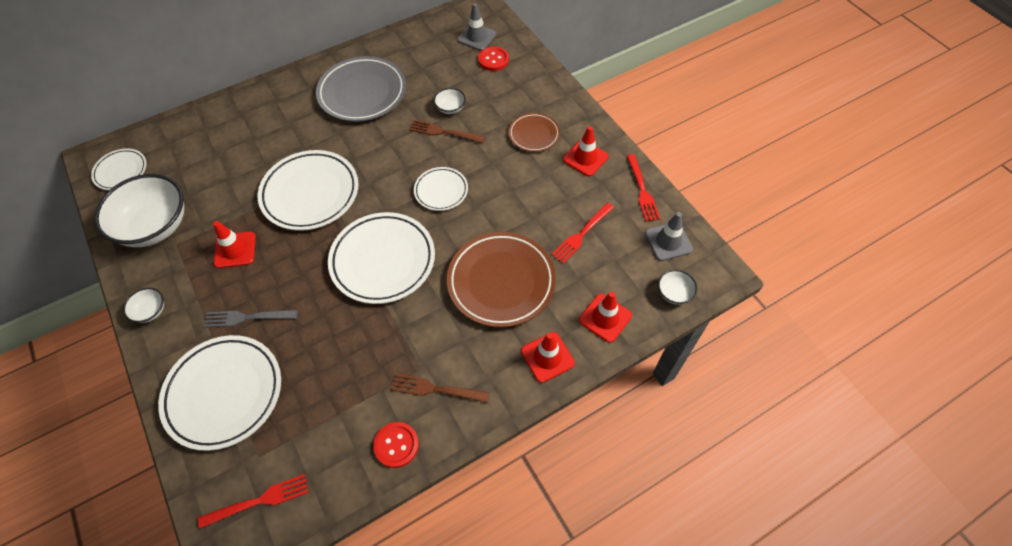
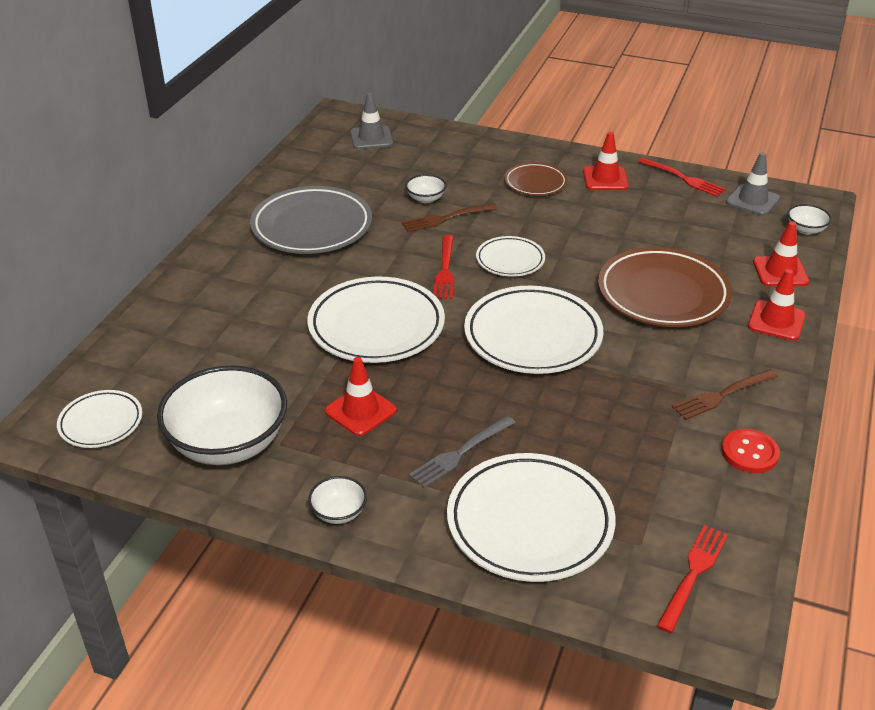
camera: 40 degrees left, 20 degrees down
(493, 60) = (414, 147): red button -> none
(582, 234) = (679, 229): red fork -> red fork (445, 270)

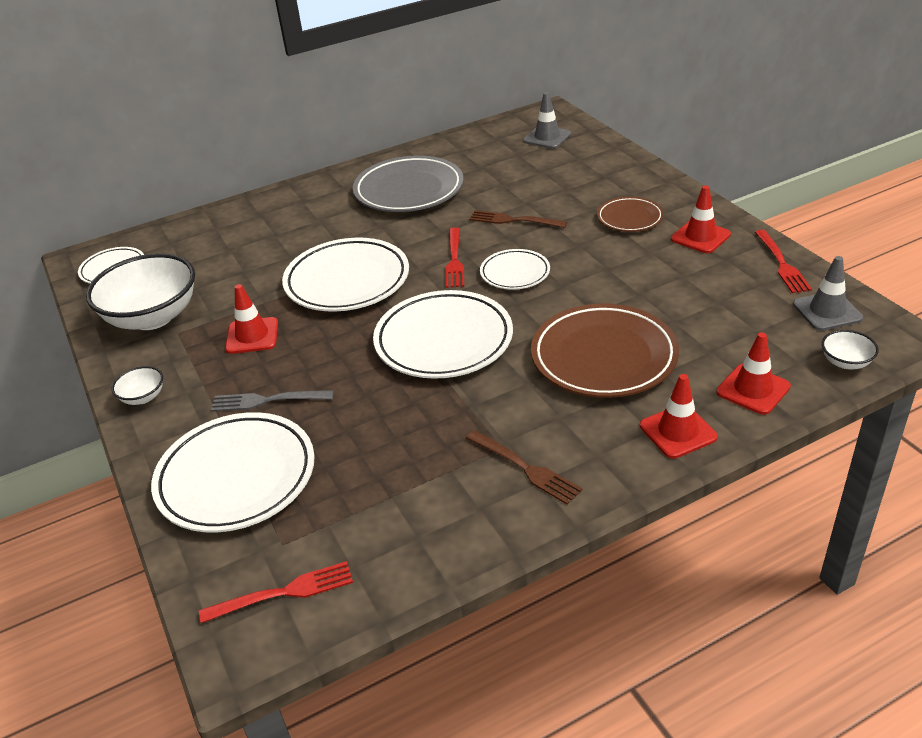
camera: 45 degrees right, 0 degrees up
(426, 199) = (520, 199): white bowl -> none
(445, 270) = (454, 260): red fork -> red fork turned 45 degrees counterclockwise
(722, 395) = (525, 468): brown fork -> brown fork turned 150 degrees counterclockwise
(749, 453) = (474, 529): red button -> none

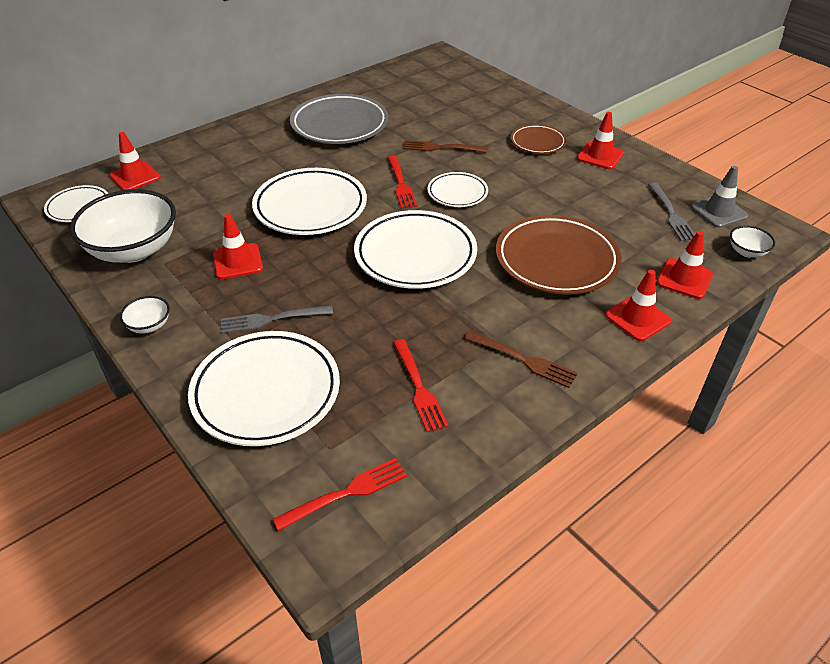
camera: 15 degrees left, 5 degrees up
(178, 240) = (135, 177): none -> red traffic cone
(547, 137) = (445, 76): grey traffic cone -> none
(765, 310) = (671, 214): none -> grey fork
(781, 264) = (671, 175): red fork -> red fork (419, 387)

